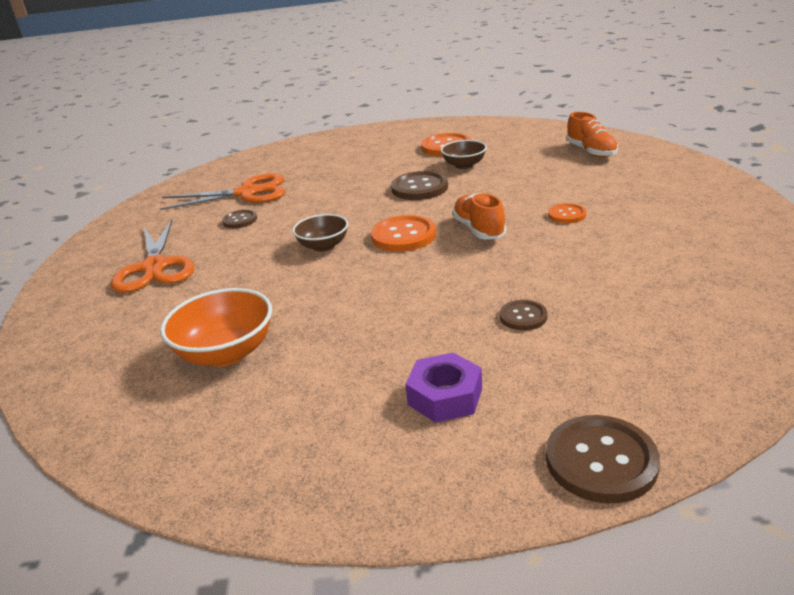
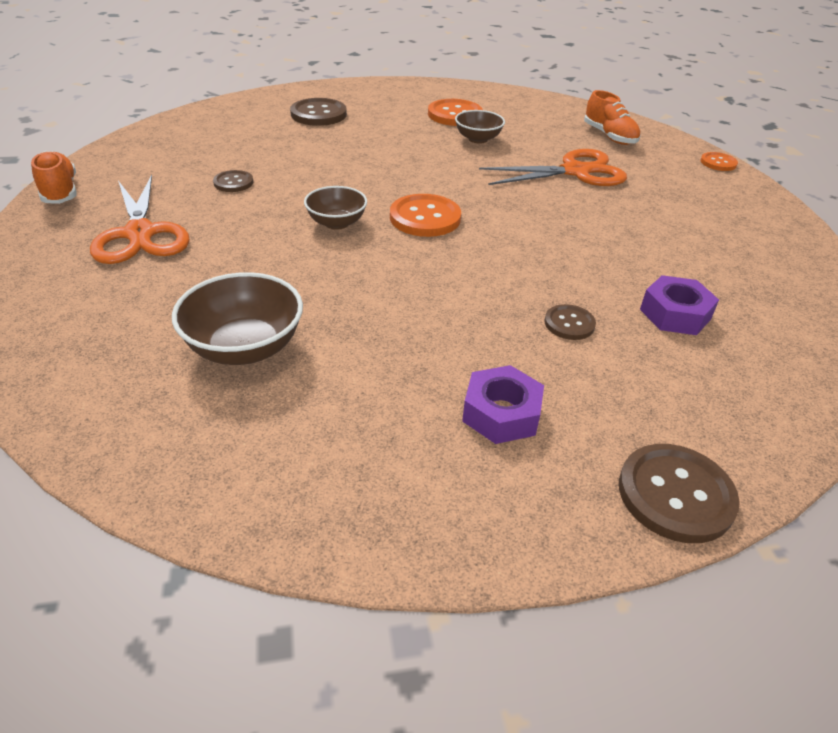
camera: 10 degrees left, 10 degrees up
(226, 353) = (245, 347): orange bowl -> brown bowl
(247, 193) = (236, 149): orange scissors -> orange scissors (575, 171)
(419, 188) = (433, 161): brown button -> brown button (318, 114)
(479, 229) = (506, 217): orange shoe -> orange shoe (60, 191)
(567, 215) = (596, 208): orange button -> orange button (718, 163)
(629, 302) = (675, 314): none -> purple nut

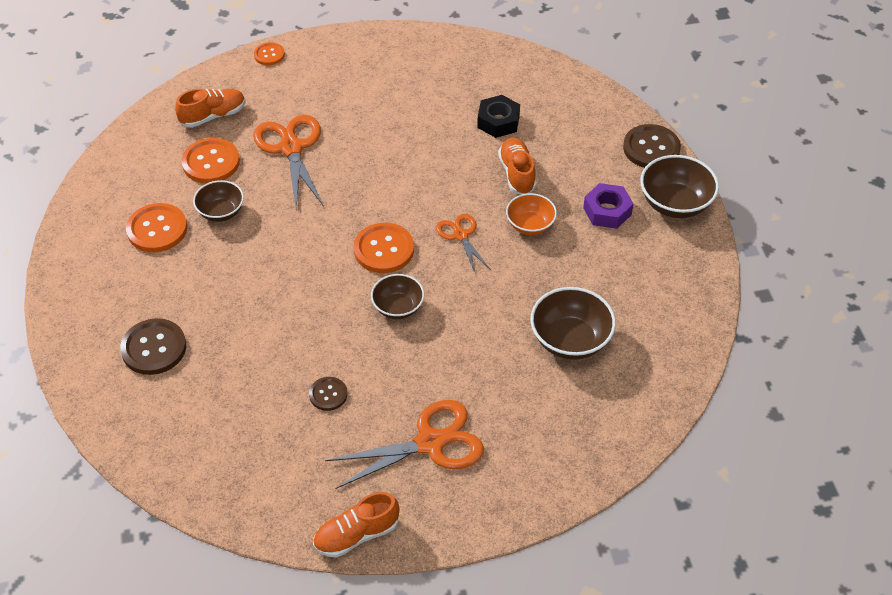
camera: 90 degrees left, 10 degrees up
(447, 269) = (460, 235): none -> orange scissors
(466, 328) = (530, 225): none -> orange bowl
(529, 512) = (675, 204): none -> brown bowl
(544, 135) = (211, 162): none -> orange button
(569, 323) = (517, 174): brown button -> orange shoe
(675, 314) = (498, 121): purple nut -> black nut

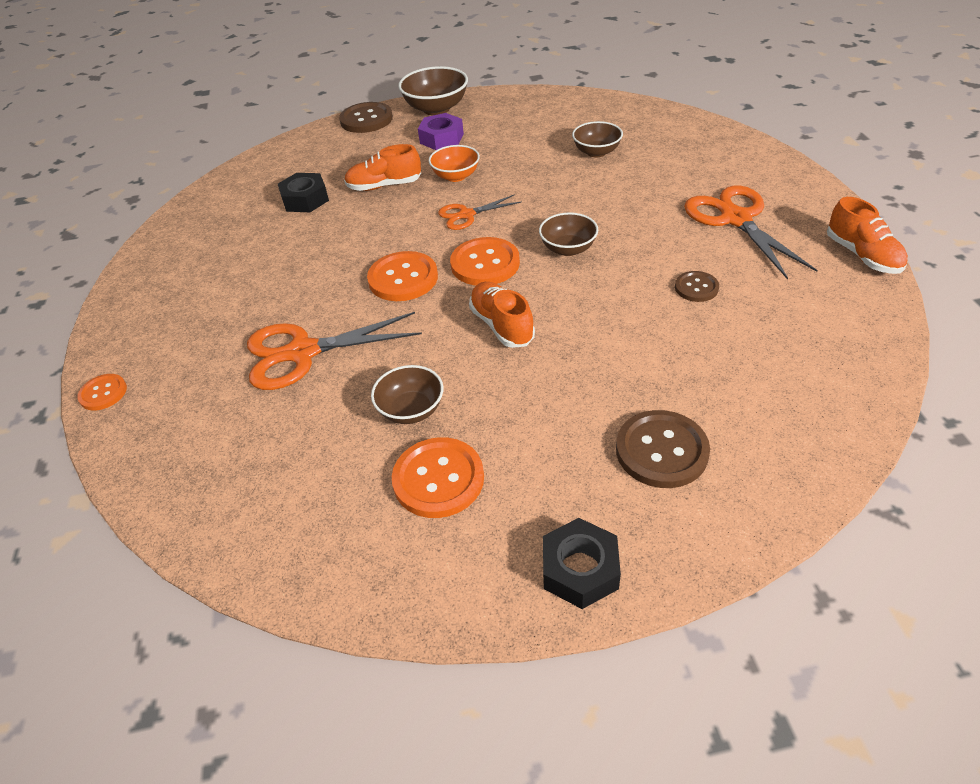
camera: 85 degrees left, 5 degrees down
(73, 298) = (580, 569): none -> black nut
(211, 162) = (310, 433): orange button -> orange button (403, 278)
(213, 116) = (211, 442): orange shoe -> orange shoe (502, 325)
(570, 340) = (596, 152): brown bowl -> brown bowl, size x0.65

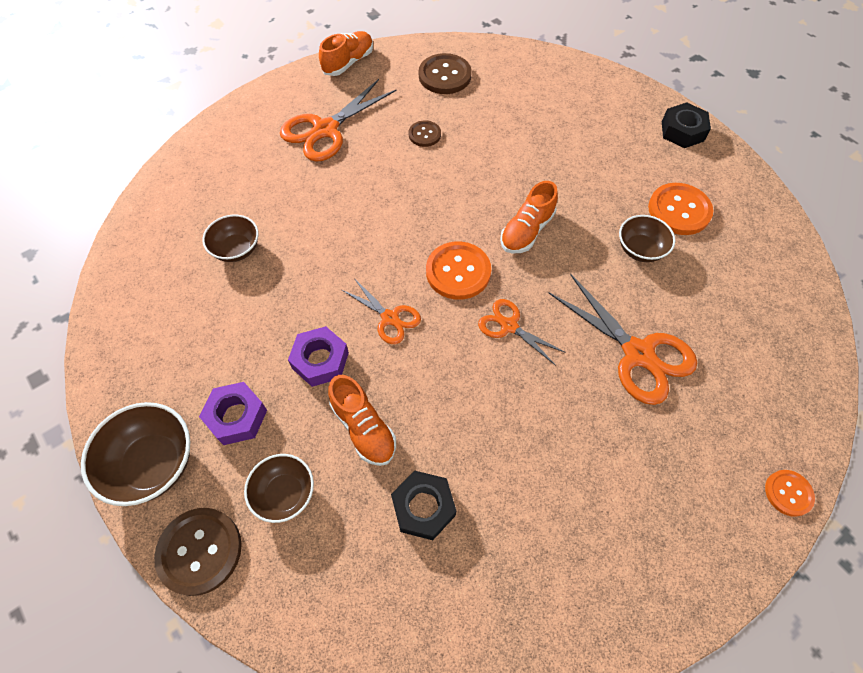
camera: 120 degrees left, 15 degrees up
(403, 278) = (509, 326): orange button -> orange scissors
(456, 176) = (320, 360): orange bowl -> purple nut
(568, 249) = (410, 221): brown bowl -> brown bowl (284, 493)
(661, 451) = (584, 119): brown button -> brown button (444, 76)

